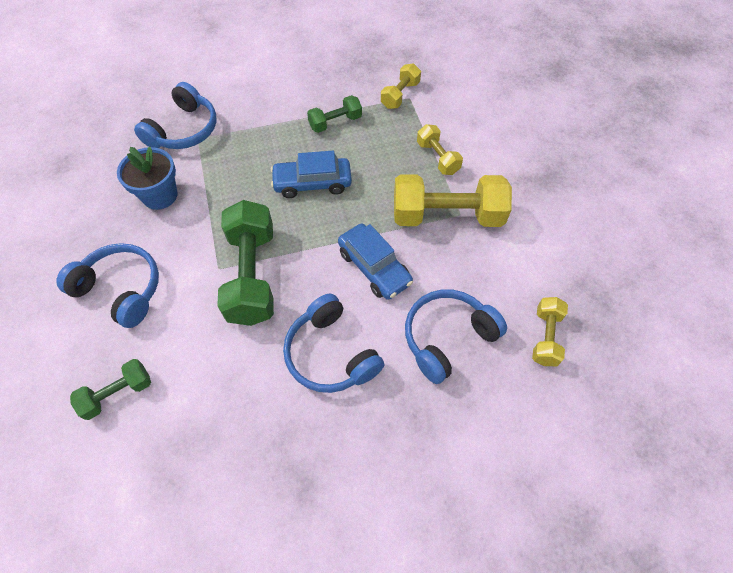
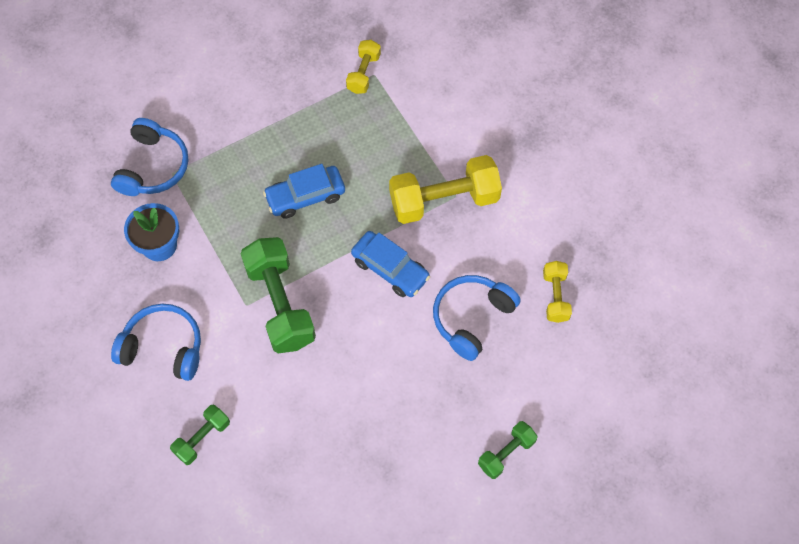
camera: 15 degrees left, 5 degrees up
(330, 354) = (374, 358): blue headphones -> none
(335, 122) = (306, 122): green dumbbell -> green dumbbell (506, 453)
(437, 158) = (420, 139): yellow dumbbell -> none

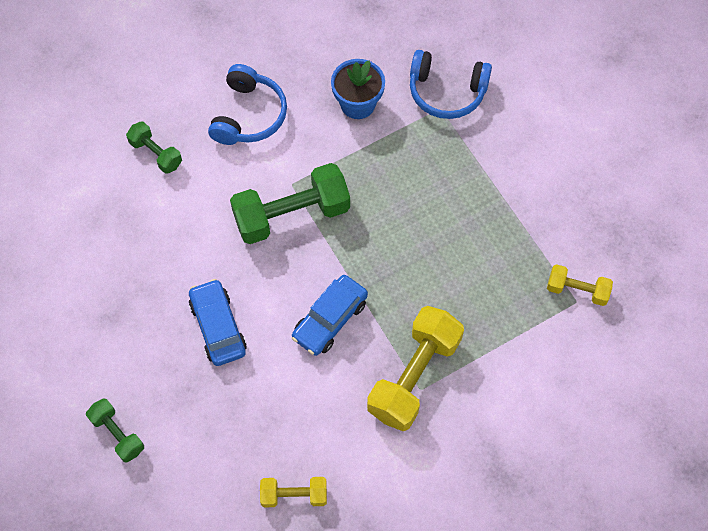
camera: 90 degrees right, 0 degrees up
(305, 196) = (416, 234): blue car -> blue car (218, 327)
(444, 200) = (414, 376): yellow dumbbell -> yellow dumbbell turned 45 degrees clockwise
(471, 318) = (270, 403): blue headphones -> none

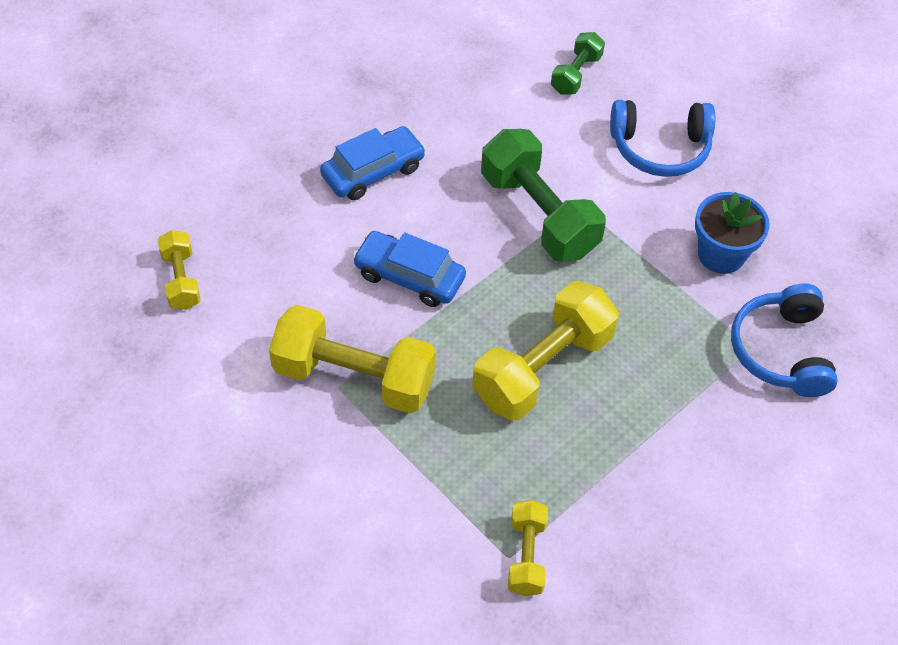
camera: 75 degrees right, 10 degrees down
(117, 434) = (228, 110): green dumbbell -> none
(431, 245) = (543, 368): none -> yellow dumbbell

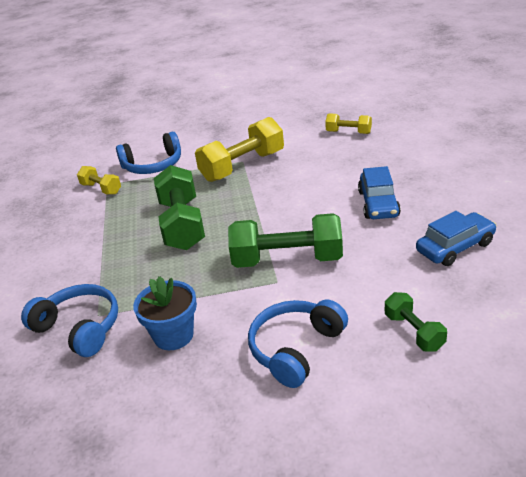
camera: 130 degrees right, 20 degrees down
(409, 277) = (286, 197): blue car -> blue car (455, 247)
(416, 522) = (153, 165): none -> blue headphones
(543, 368) = (182, 224): yellow dumbbell -> green dumbbell

